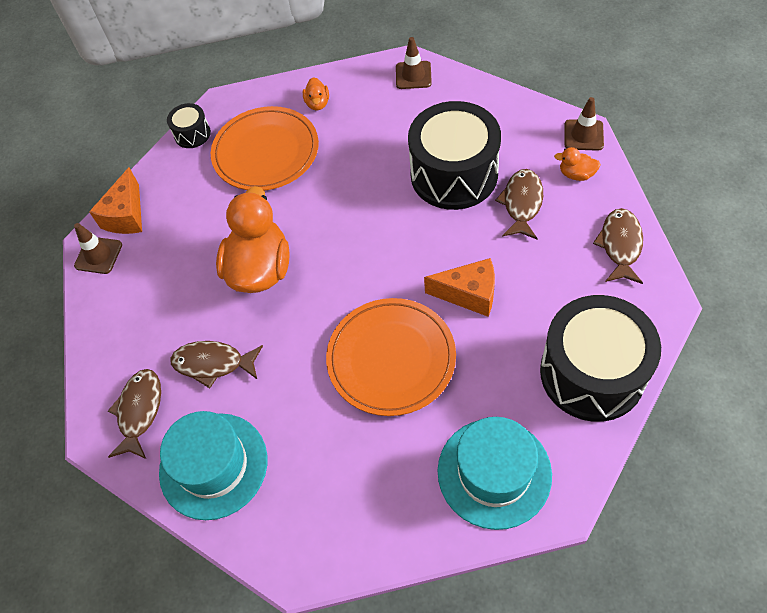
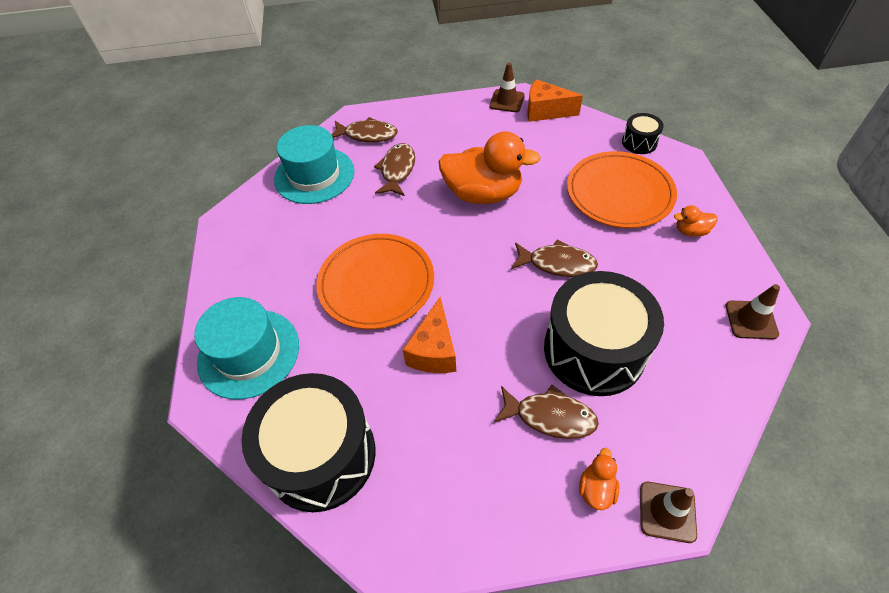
camera: 90 degrees right, 5 degrees down
(620, 245) = (480, 522): brown fish -> brown fish (557, 263)

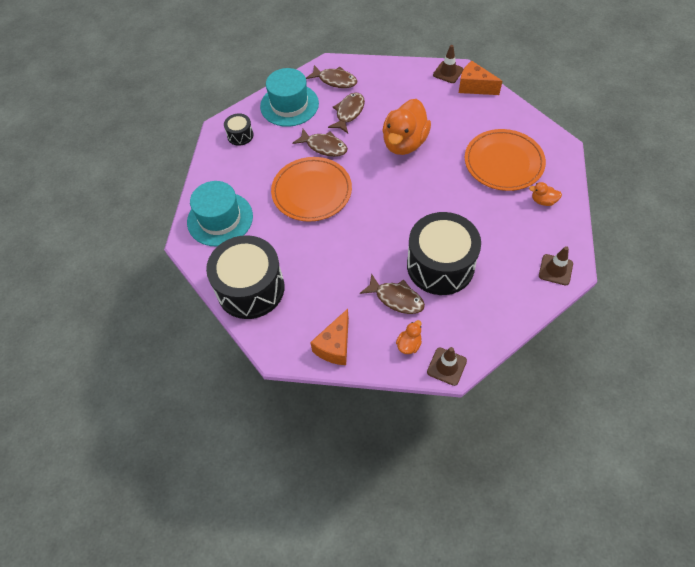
camera: 15 degrees right, 5 degrees up
(434, 350) = (336, 243): orange cheese -> orange cheese (335, 346)
(483, 194) = (404, 143): orange duck -> orange duck turned 90 degrees clockwise
(557, 263) = (438, 204): brown fish -> brown fish (324, 146)
(639, 142) = (536, 126): black drum -> black drum (240, 135)

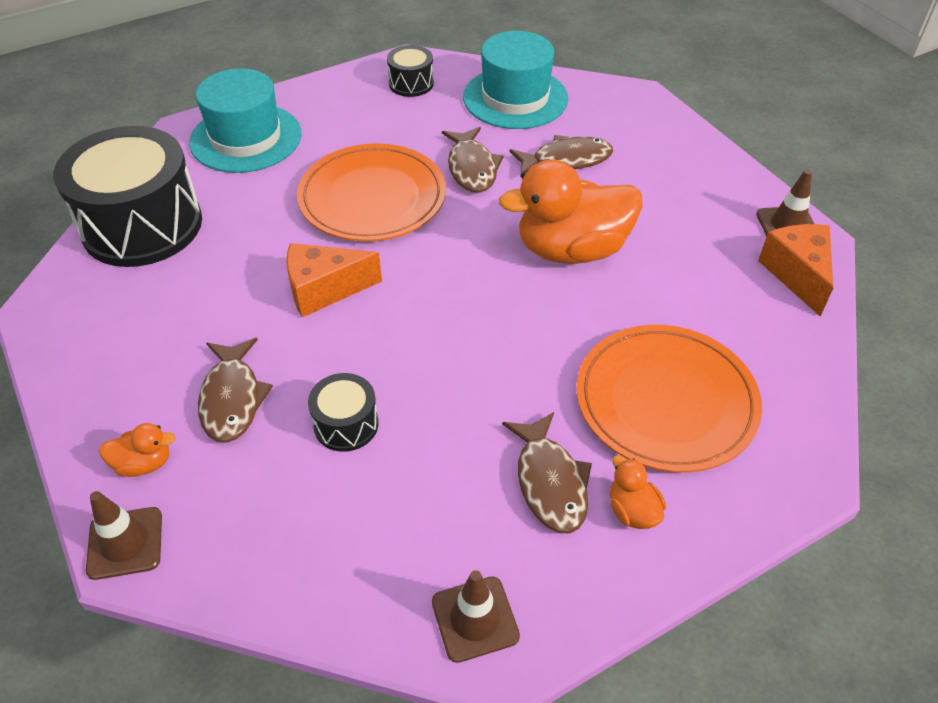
camera: 50 degrees right, 10 degrees down
(335, 80) = (614, 116): brown fish -> brown fish (550, 482)
(335, 346) = (88, 368): orange cheese -> orange cheese (324, 290)
(440, 265) = (346, 424): black drum -> black drum, size x0.45

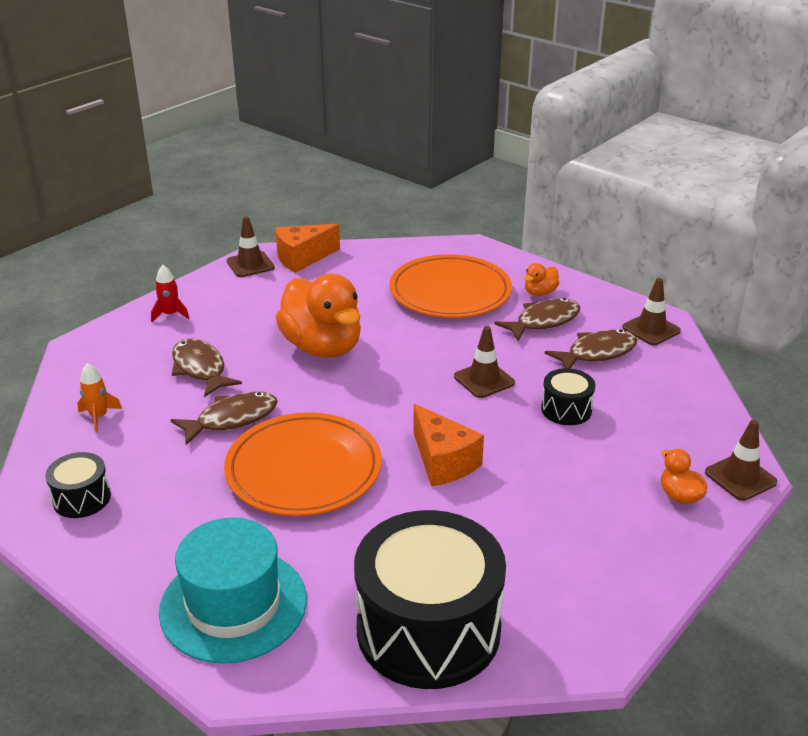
camera: 110 degrees left, 15 degrees down
(232, 399) = (589, 473): brown fish -> brown fish (597, 353)
(443, 368) = (484, 380): none -> brown traffic cone
(515, 98) = (99, 417): turquoise hat -> orange rocket
(681, 153) = (170, 314): none -> red rocket

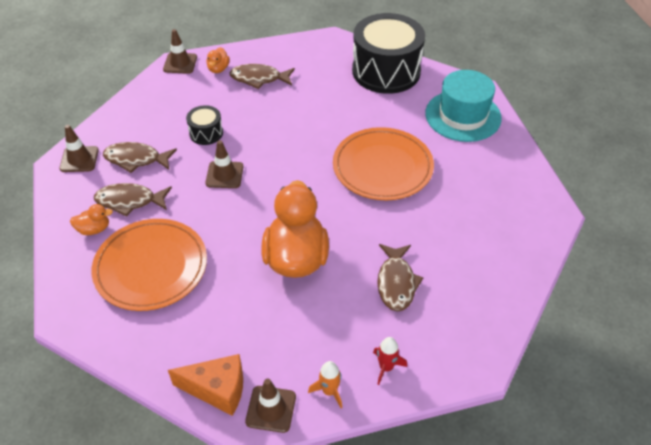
camera: 145 degrees left, 15 degrees up
(82, 498) = (519, 209): black drum -> none
(99, 417) = (489, 271): orange rocket -> orange rocket (329, 391)
(232, 419) = (401, 224): brown fish -> brown fish (259, 78)
(443, 461) = (305, 136): orange cheese -> none

